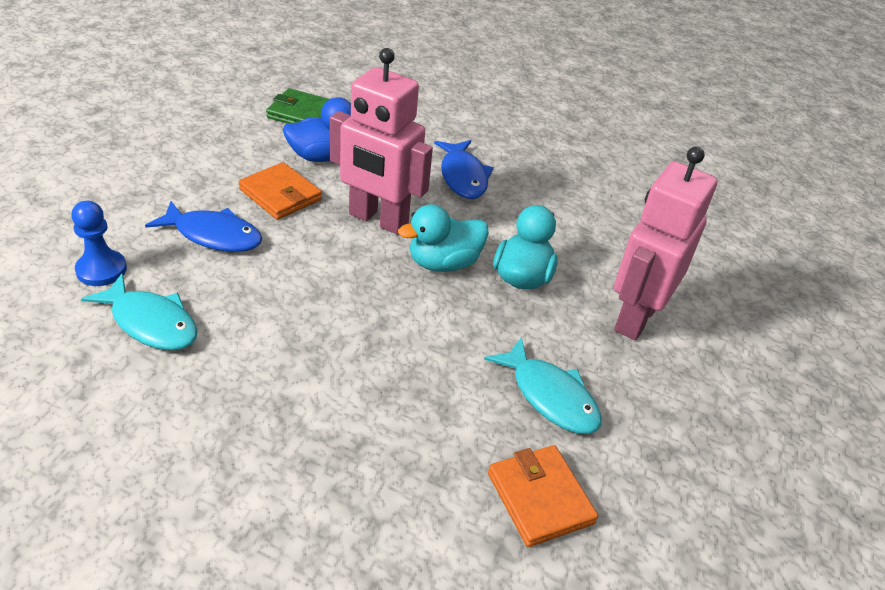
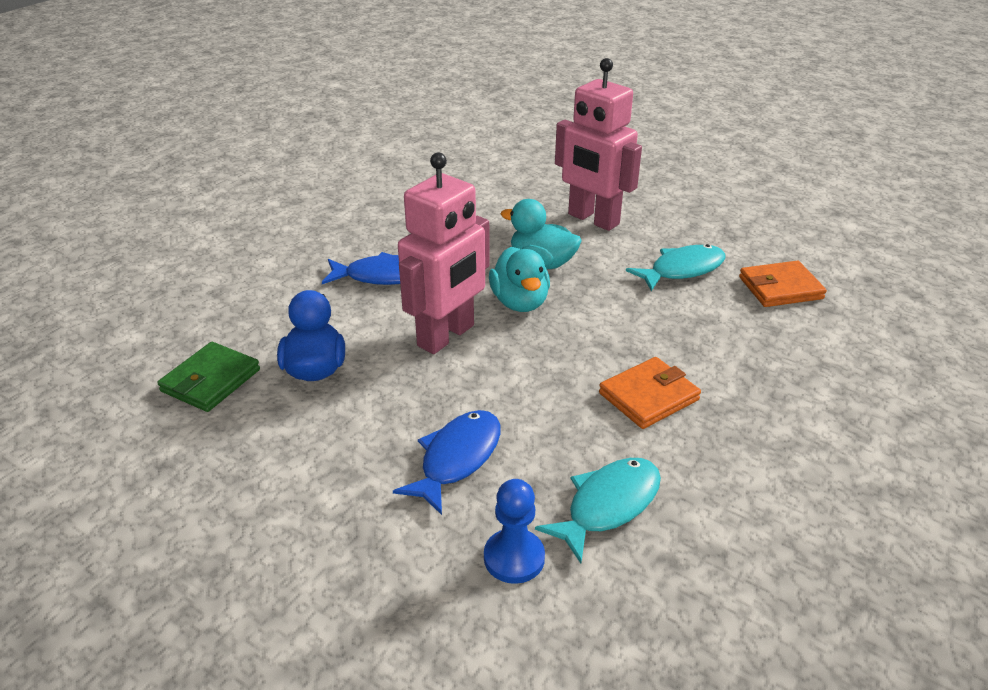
camera: 75 degrees left, 5 degrees down
(280, 195) = (386, 404): orange wallet -> orange wallet (648, 396)

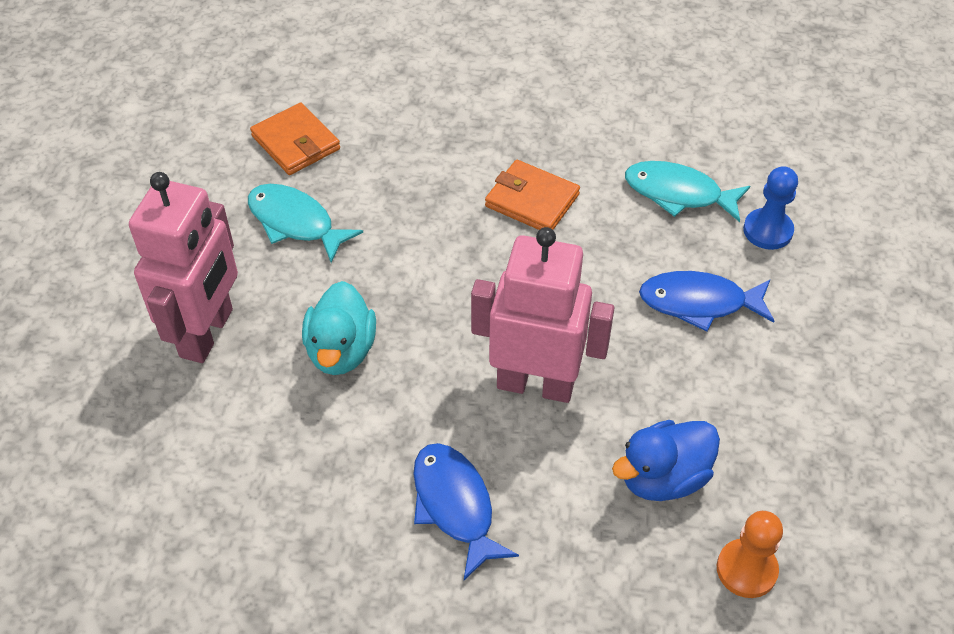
camera: 115 degrees left, 15 degrees up
(211, 380) = (746, 569): green wallet -> orange pawn
(520, 302) = (436, 343): turquoise duck -> none

